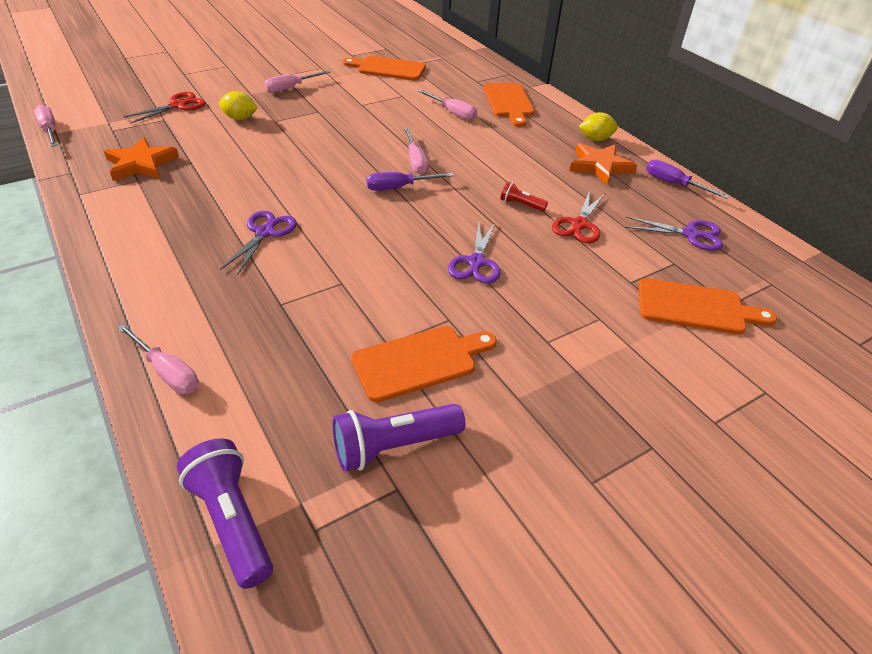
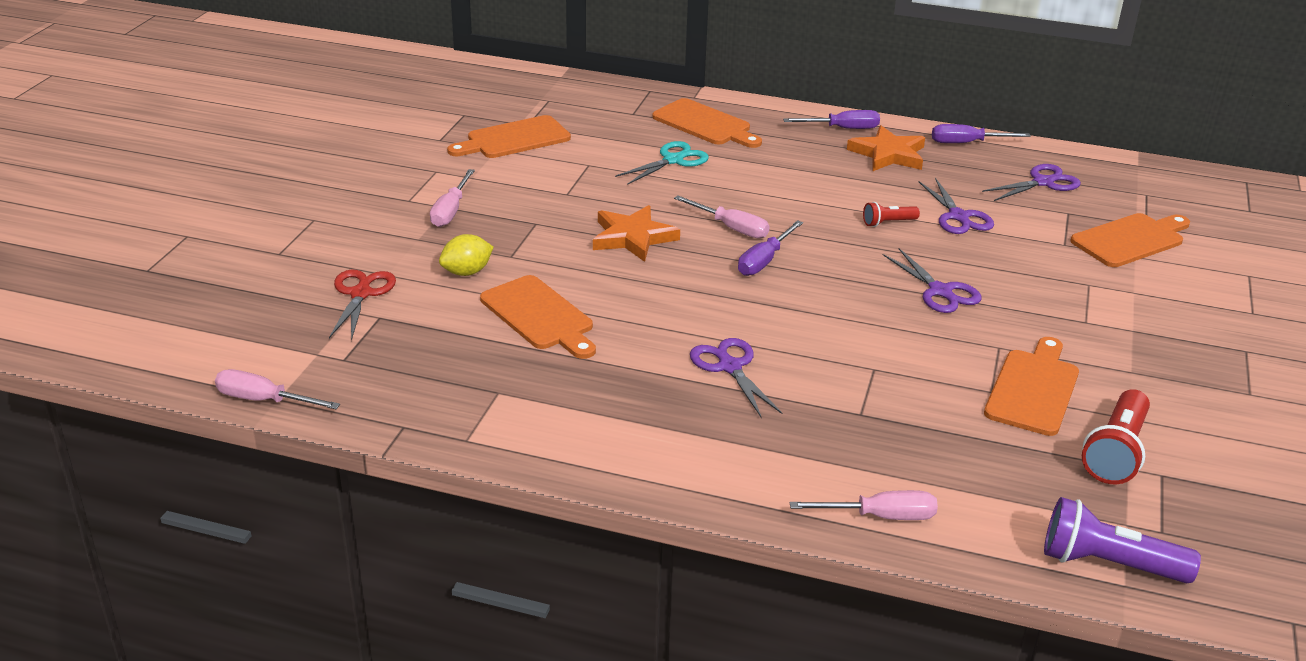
camera: 40 degrees left, 10 degrees down
(141, 164) = (464, 375): orange star -> orange star (633, 237)
(229, 155) = (540, 316): none -> orange cutting board
(394, 446) = (1116, 452): purple flashlight -> red flashlight
(452, 112) = (673, 160): pink screwdriver -> turquoise scissors
(579, 225) = (958, 217): red scissors -> purple scissors
(595, 139) = (842, 128): yellow lemon -> purple screwdriver

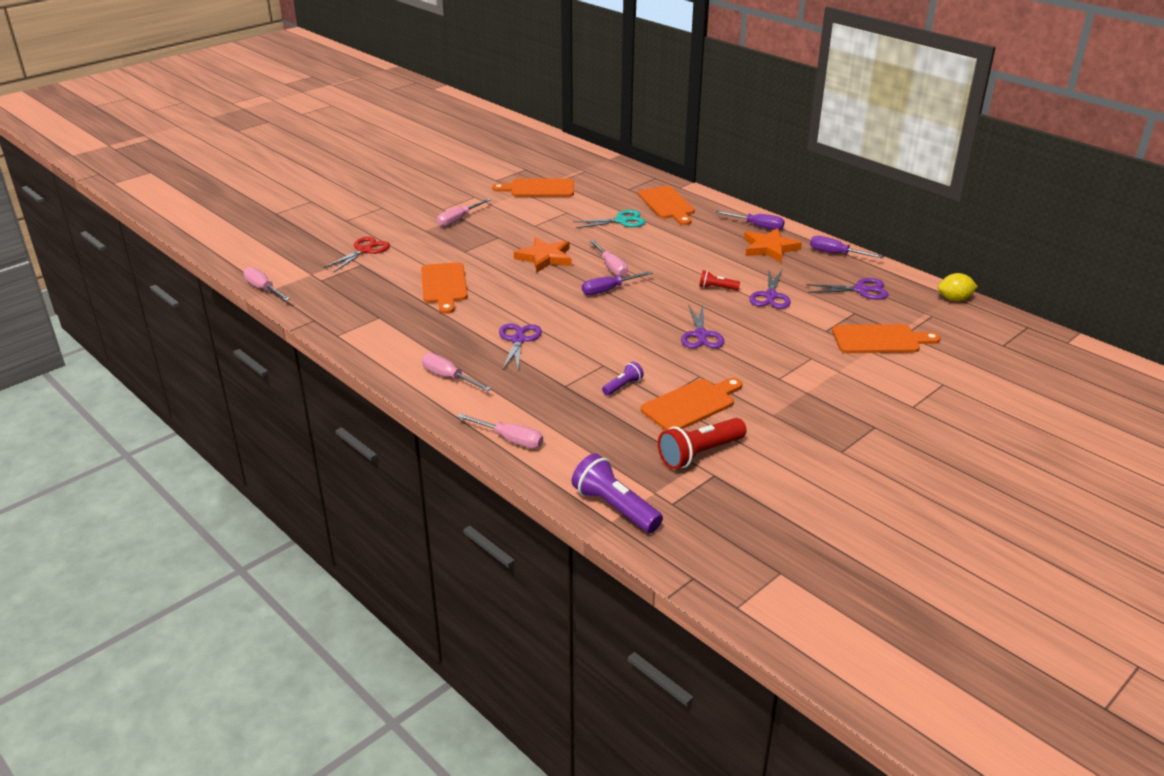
camera: 30 degrees right, 0 degrees up
(467, 272) = (431, 253): yellow lemon -> yellow lemon (954, 299)
(699, 453) = (448, 377): none -> pink screwdriver
(929, 390) = (623, 386): none -> purple flashlight

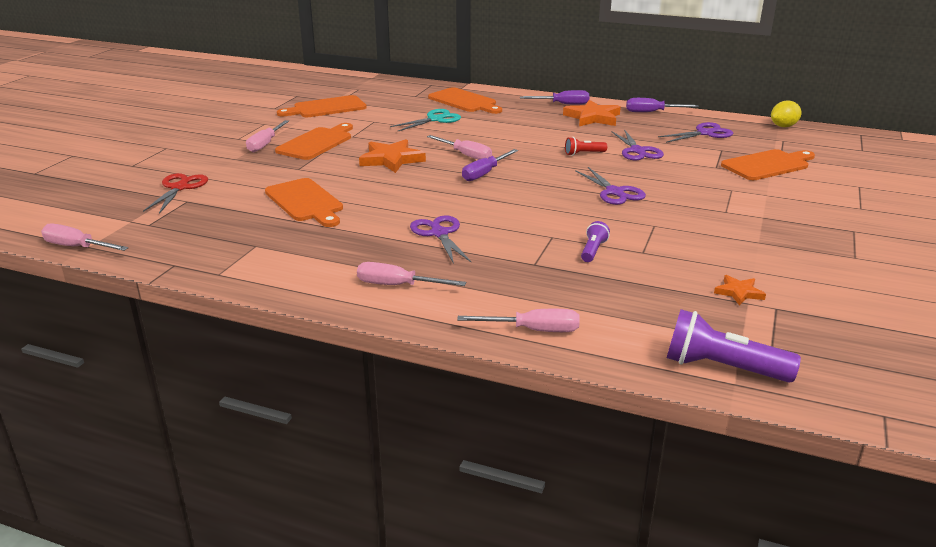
camera: 25 degrees left, 5 degrees down
(691, 404) = (677, 251): orange cutting board -> orange cutting board (316, 143)
(700, 454) = (739, 292): red flashlight -> orange star

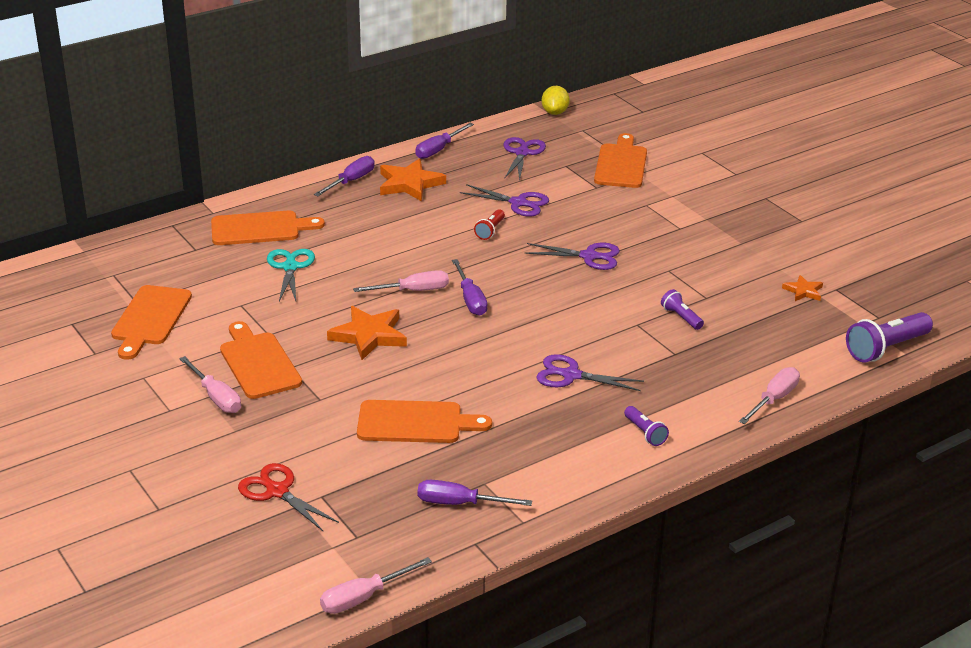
camera: 55 degrees left, 5 degrees up
(220, 245) = (460, 503): none -> purple screwdriver
(398, 285) = (645, 433): pink screwdriver -> purple flashlight

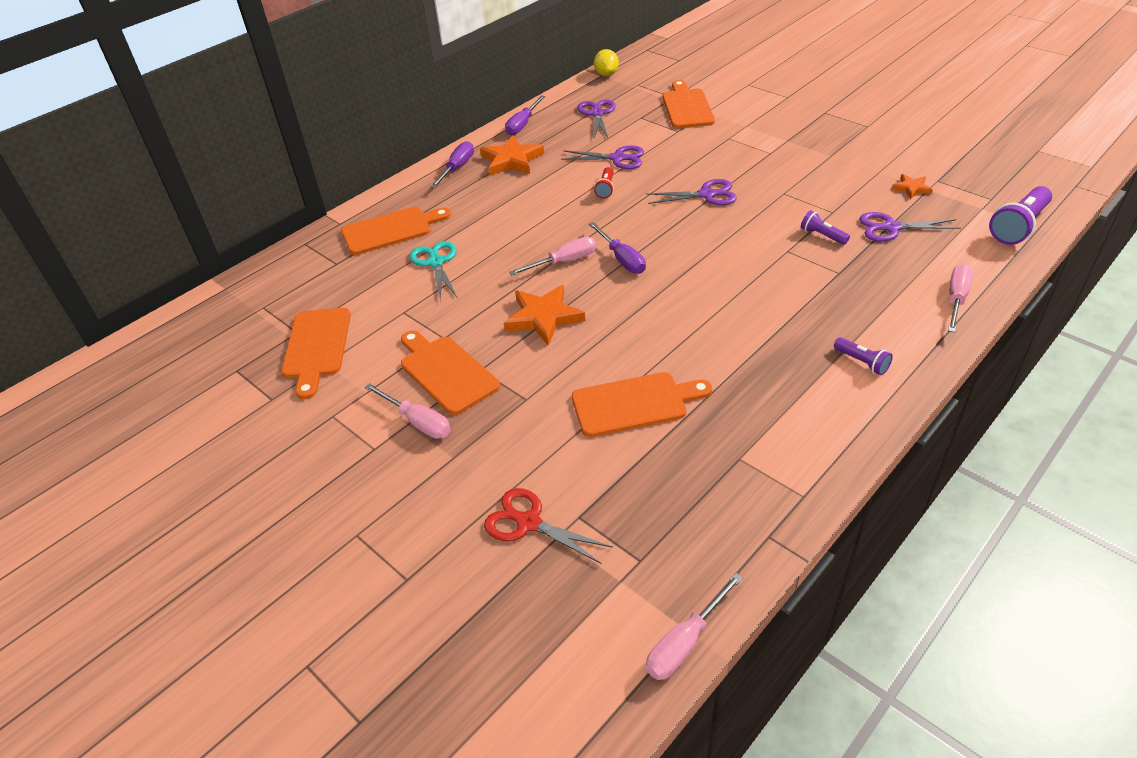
camera: 10 degrees left, 10 degrees up
(460, 503) = (727, 490): purple screwdriver -> none
(571, 375) = (757, 316): purple scissors -> purple scissors (891, 228)

